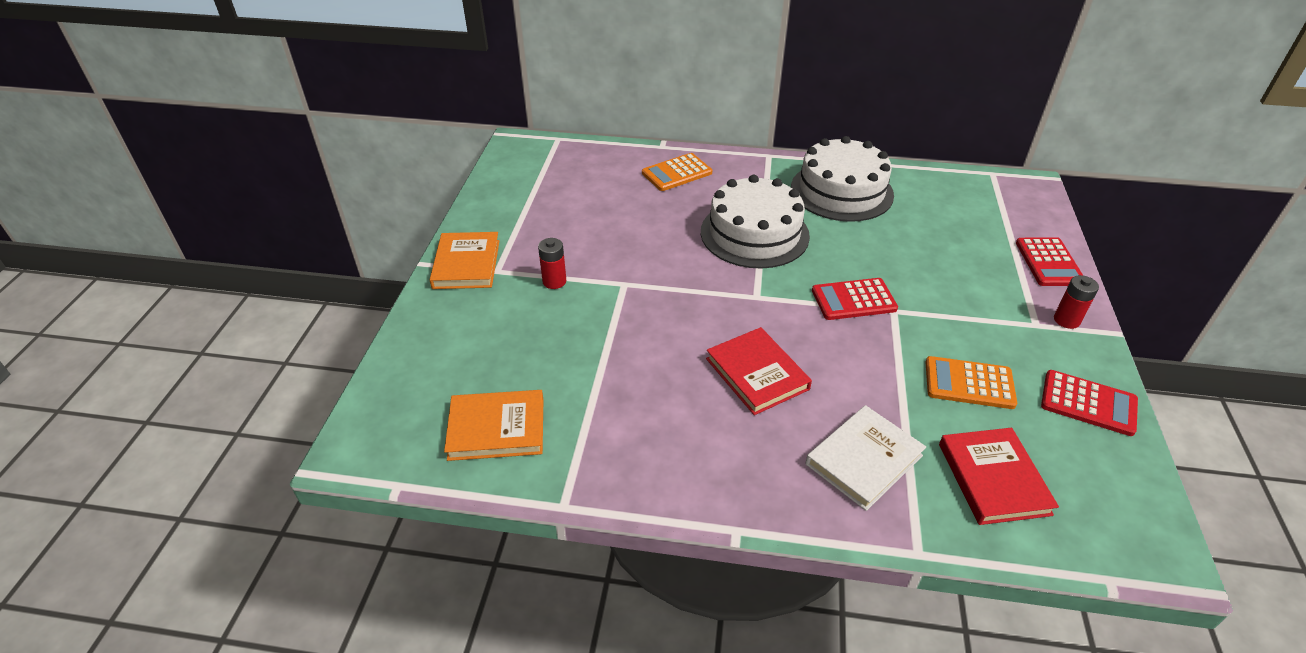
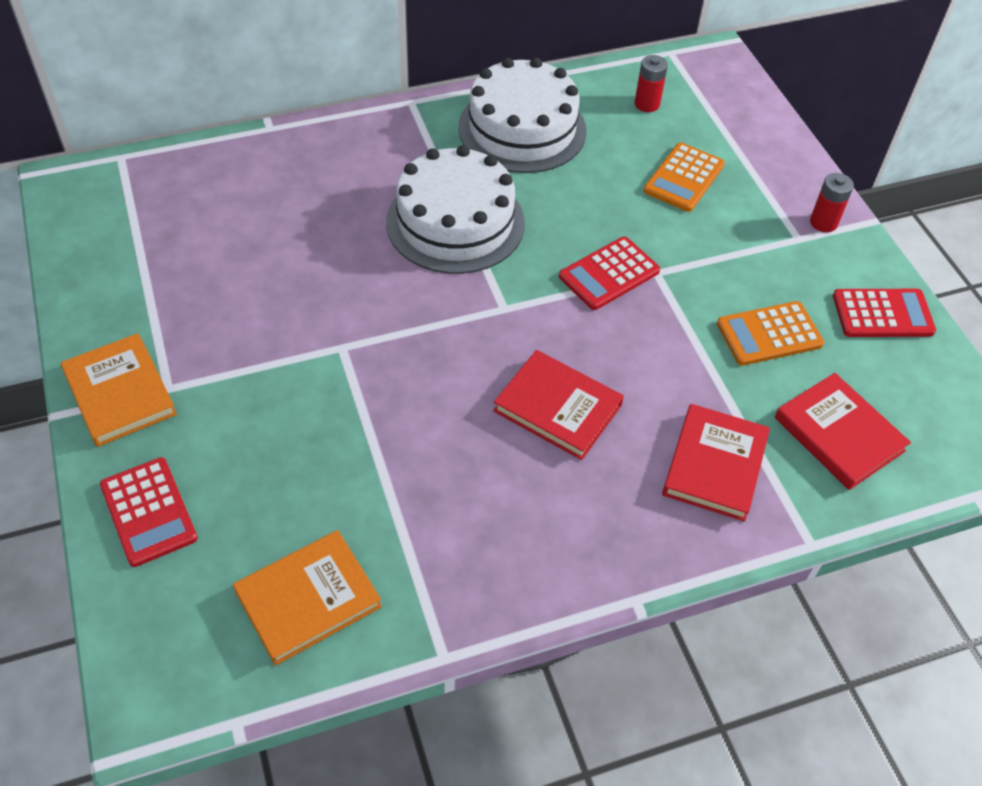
camera: 30 degrees left, 10 degrees up
(554, 281) = (253, 376): red battery -> red battery (647, 104)
(677, 173) = (312, 163): orange calculator -> orange calculator (683, 178)
(864, 460) = (715, 465): white book -> red book
(1049, 262) = (777, 155): red calculator -> red calculator (148, 512)

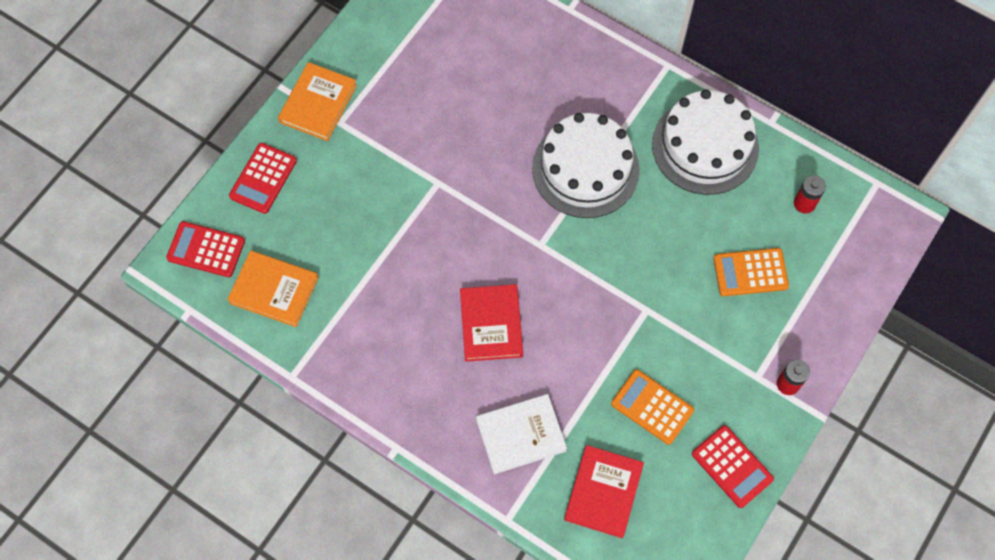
camera: 55 degrees right, 15 degrees up
(609, 274) = (621, 283): red calculator -> red calculator (206, 249)
(715, 465) = (521, 435): red book -> white book

